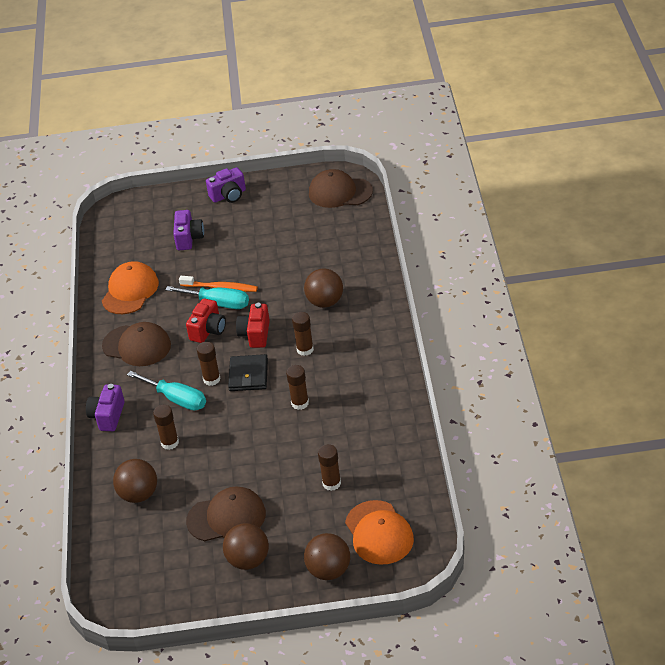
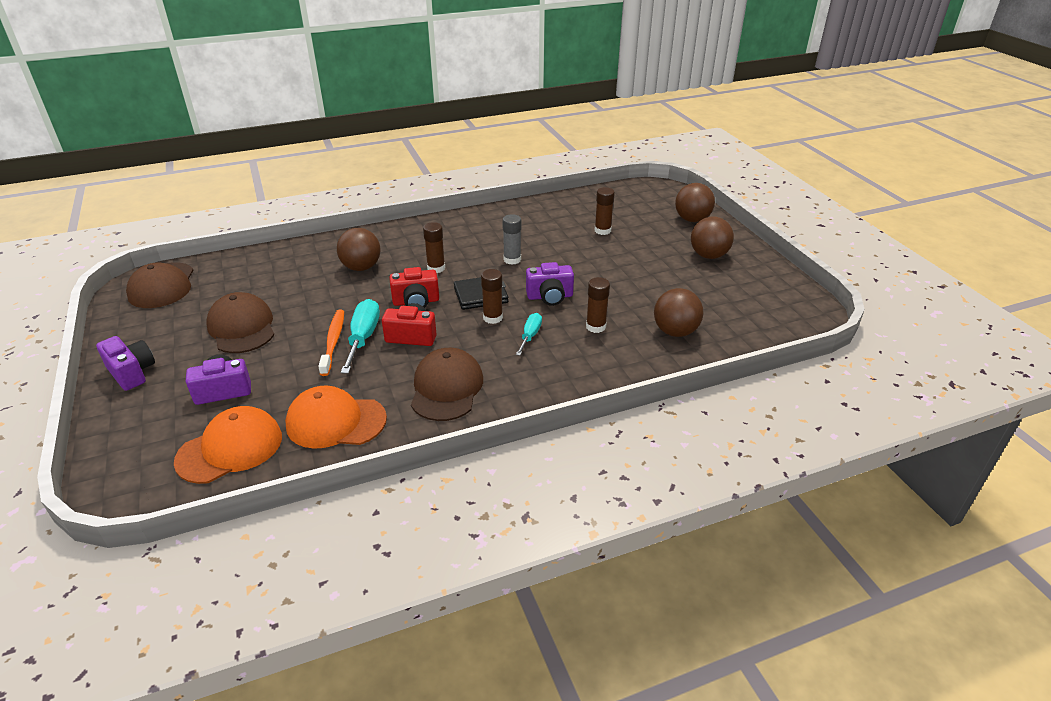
camera: 110 degrees left, 5 degrees down
(107, 416) = (575, 383): purple camera -> purple camera (550, 297)
(177, 399) = (530, 336): turquoise screwdriver -> turquoise screwdriver, size x0.60
(226, 517) = (670, 274): brown cap -> brown cap (242, 327)
(300, 403) = (512, 259): brown glue stick -> grey glue stick
(379, 533) = (641, 205): orange cap -> orange cap (230, 448)

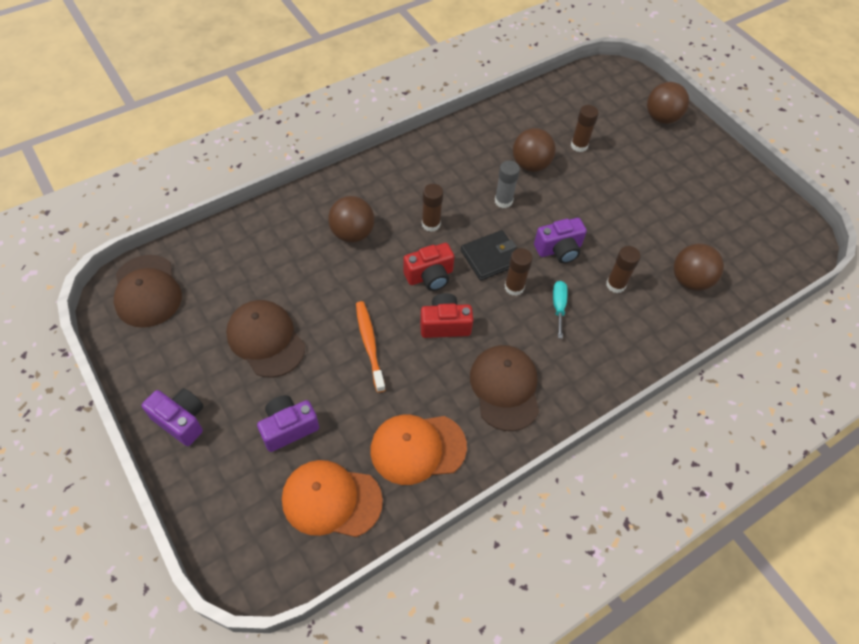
camera: 15 degrees left, 20 degrees up
(230, 448) = (331, 500): orange cap -> orange cap turned 120 degrees counterclockwise
(363, 338) = (397, 334): turquoise screwdriver -> none
(708, 255) = (691, 170): brown ball -> brown ball (530, 165)

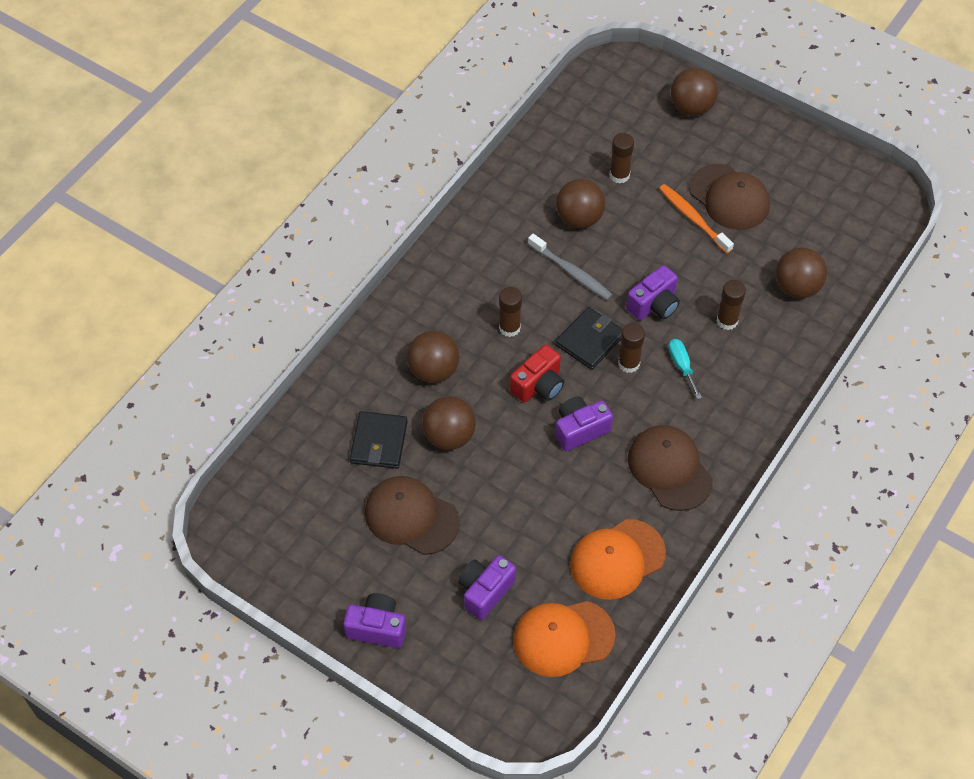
camera: 20 degrees left, 0 degrees up
(147, 291) = (257, 517): brown cap -> brown cap (729, 197)
(277, 271) = (379, 442): none -> black wallet
(335, 288) = (449, 436): none -> brown ball
(369, 344) = (517, 480): orange toothbrush -> orange toothbrush (693, 218)
(445, 324) = (580, 429): red camera -> purple camera
(503, 201) = (571, 272): grey glue stick -> grey toothbrush

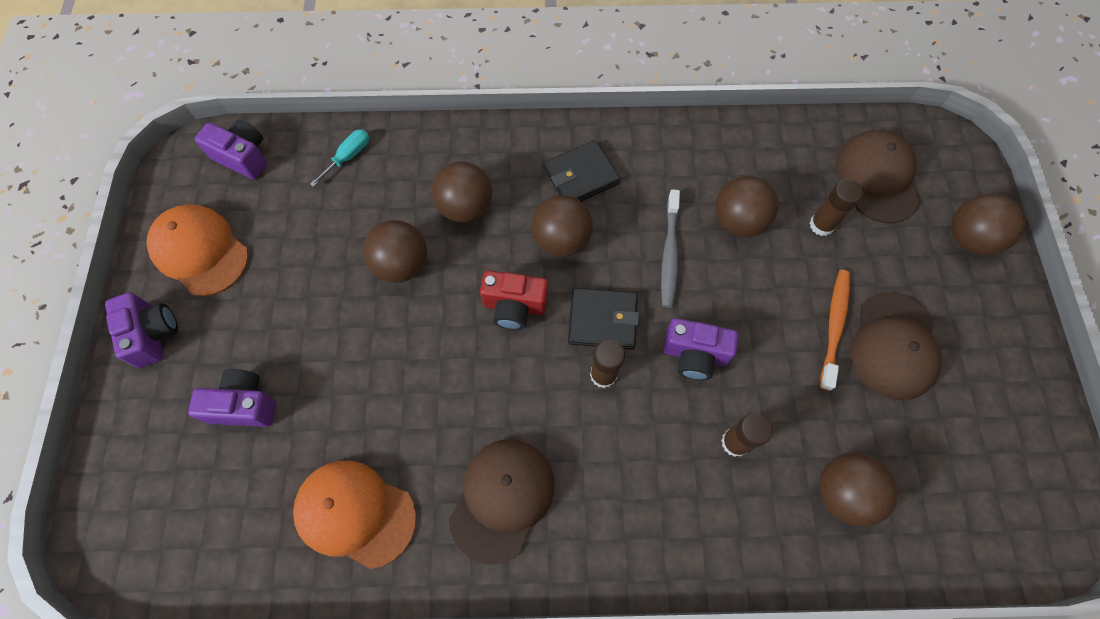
camera: 55 degrees right, 10 degrees up
(379, 442) = (356, 212): black wallet -> black wallet (581, 176)
(411, 517) = (291, 288): brown cap -> brown cap (877, 178)
(509, 328) = (561, 240): brown glue stick -> brown ball
(563, 638) = (228, 516): orange cap -> orange cap (200, 251)
(580, 429) = (489, 377): purple camera -> purple camera (243, 157)
(681, 366) = (640, 430): turquoise screwdriver -> turquoise screwdriver (348, 157)

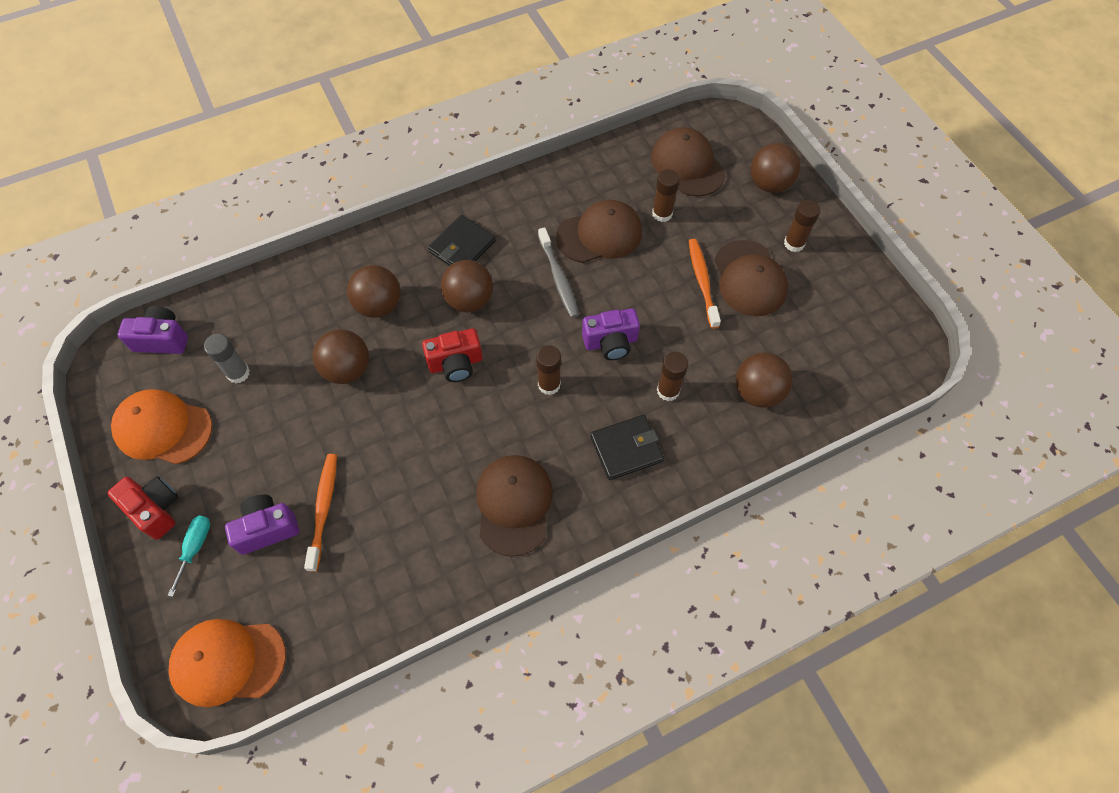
camera: 25 degrees left, 5 degrees down
(153, 334) = (155, 509): purple camera -> red camera
(296, 223) = (238, 373): none -> grey glue stick
(307, 410) = (323, 509): none -> orange toothbrush
(348, 157) = (258, 304): turquoise screwdriver -> turquoise screwdriver (195, 547)
(355, 513) = (402, 566): orange cap -> orange cap (228, 661)
(602, 320) = (530, 346): black wallet -> black wallet (626, 449)
(738, 221) = (599, 234): brown ball -> brown cap
(968, 324) = (794, 243): none -> brown glue stick

